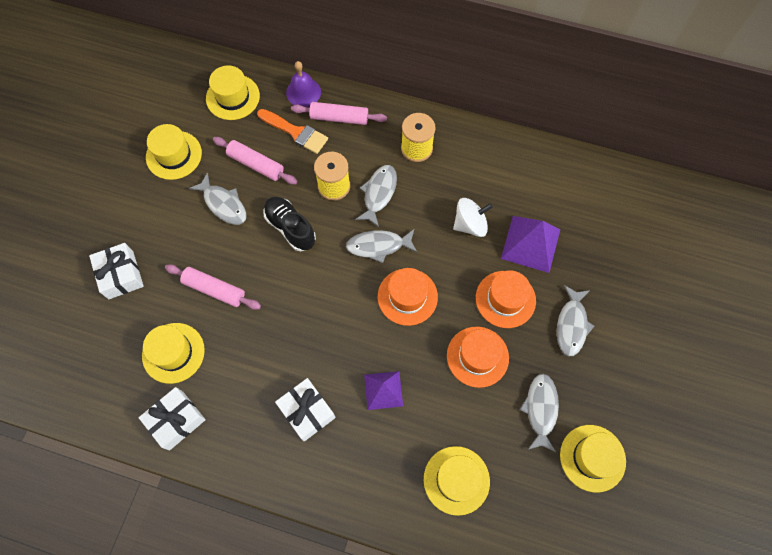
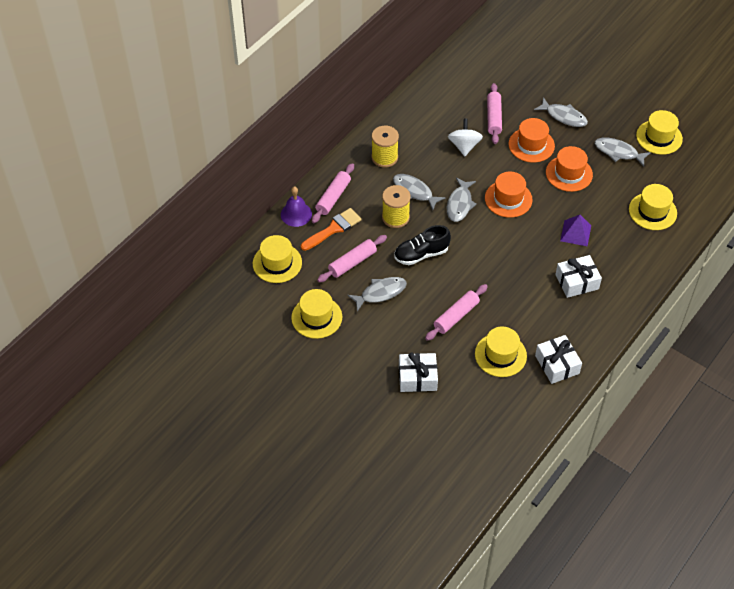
camera: 70 degrees left, 15 degrees down
(530, 244) = (493, 118): purple pyramid -> pink rolling pin

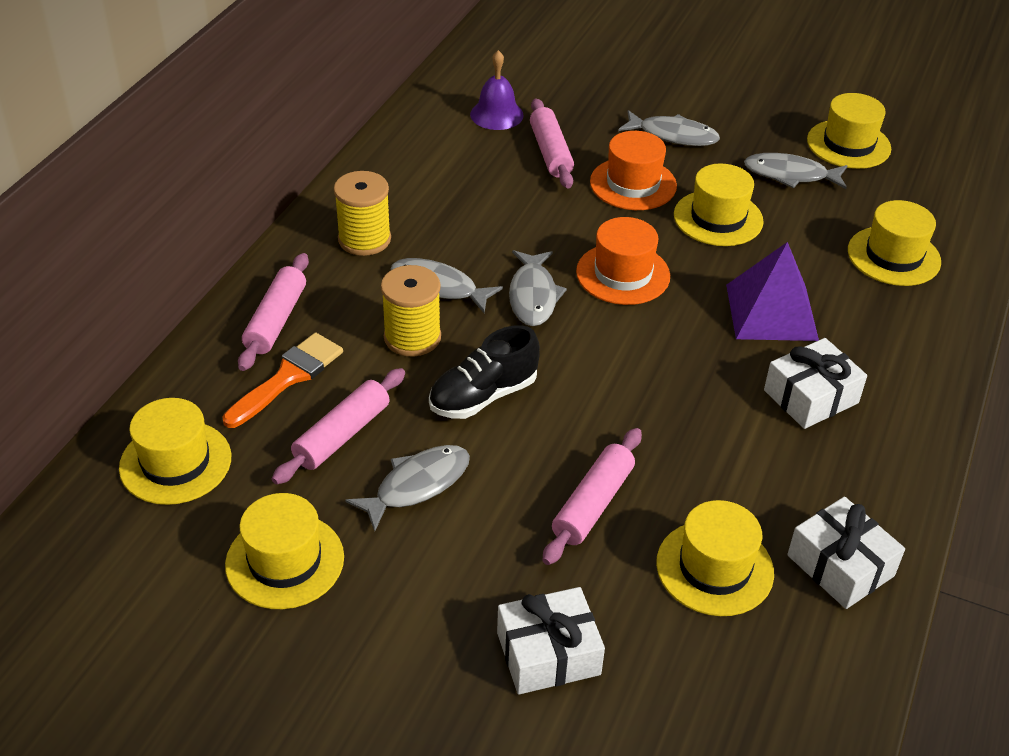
camera: 15 degrees left, 10 degrees down
(296, 214) = (203, 362): purple bell -> purple bell (496, 114)
(464, 146) = (511, 201): white spinning top -> none
(569, 173) = (718, 218): orange hat -> yellow hat
(575, 233) = (771, 312): purple pyramid -> purple pyramid, size x1.50

